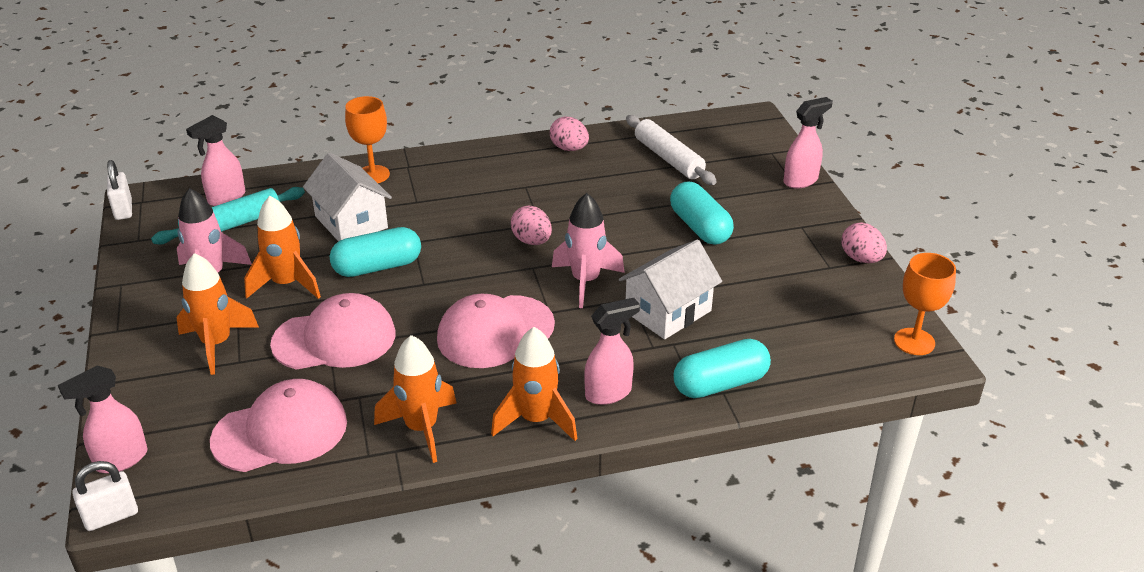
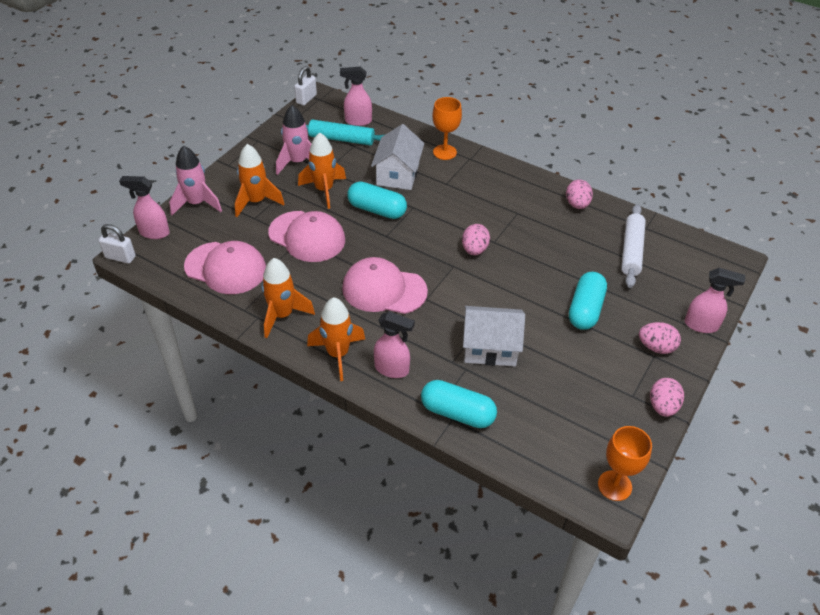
camera: 45 degrees right, 10 degrees up
(585, 281) = (470, 295): pink rocket -> pink rocket (197, 203)
(793, 219) = (656, 347): none -> pink egg

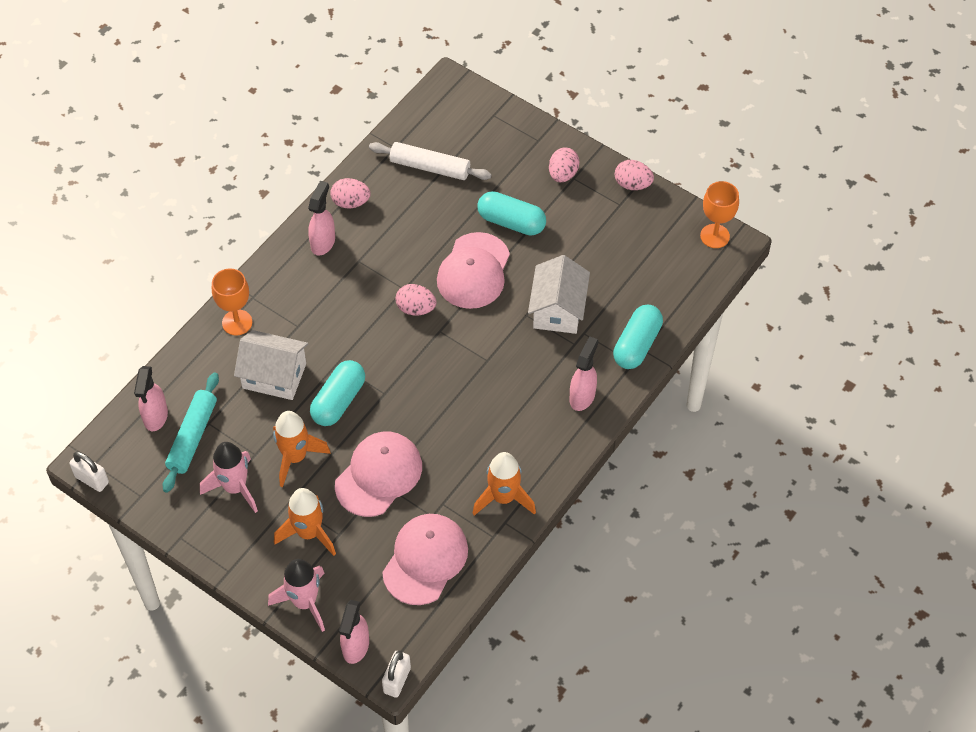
camera: 85 degrees left, 10 degrees up
(337, 354) = (561, 445): orange rocket -> none
(384, 290) = (471, 399): pink cap -> pink cap (473, 271)
(701, 325) = (537, 132): pink spray bottle -> pink spray bottle (323, 242)

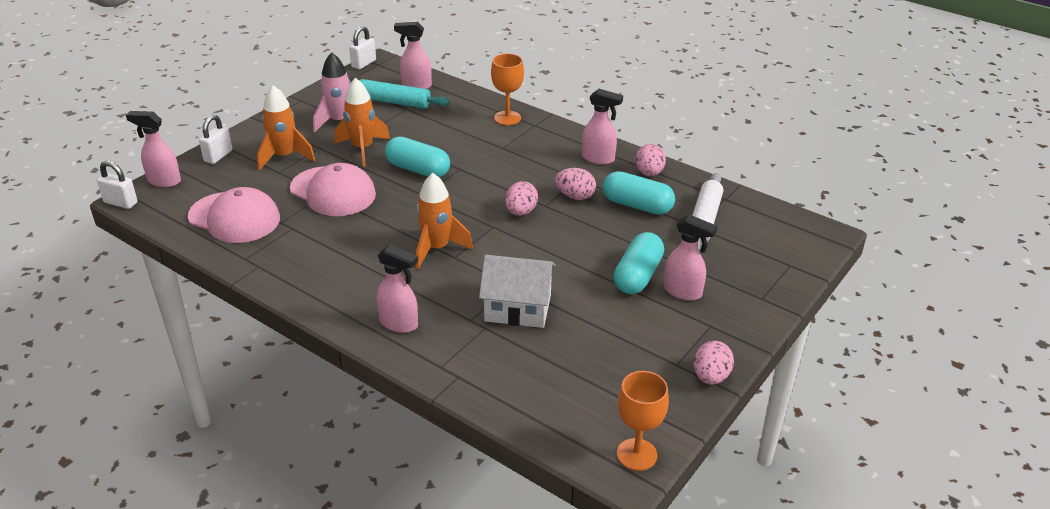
camera: 90 degrees right, 20 degrees down
(274, 376) = (449, 137): white house -> none
(305, 602) = (218, 156): pink rocket -> white padlock
(473, 271) = (568, 249): pink cap -> none
(503, 498) = (286, 265): orange rocket -> orange rocket (437, 249)
(532, 192) = (683, 292): none -> pink spray bottle
(563, 174) = (714, 317): pink egg -> pink egg (575, 196)
(637, 345) = (465, 371): turquoise capsule -> turquoise capsule (637, 205)

